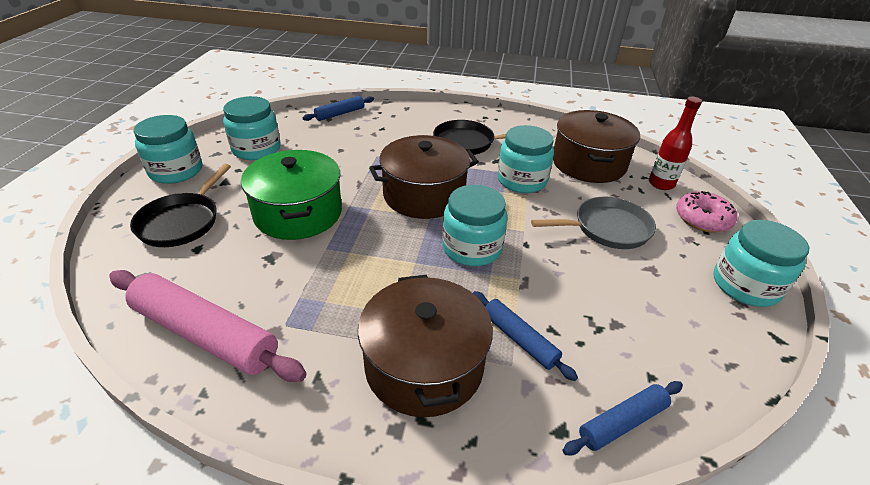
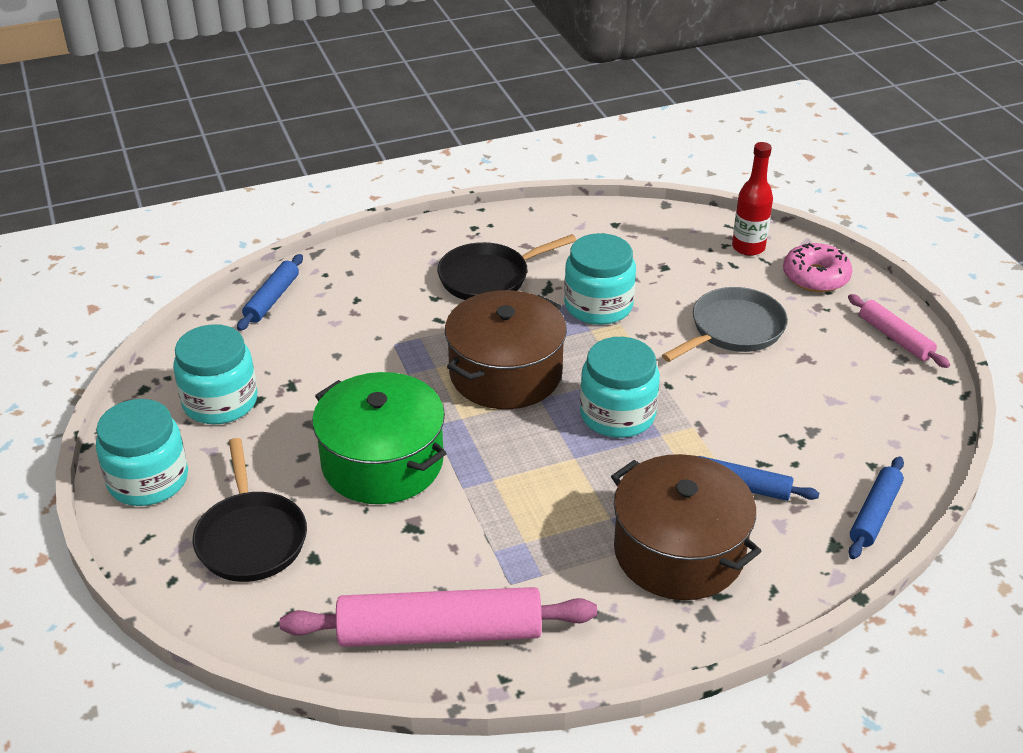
camera: 30 degrees left, 0 degrees up
(588, 163) = (653, 250): brown pot -> none
(745, 285) = (895, 338): turquoise jar -> pink rolling pin

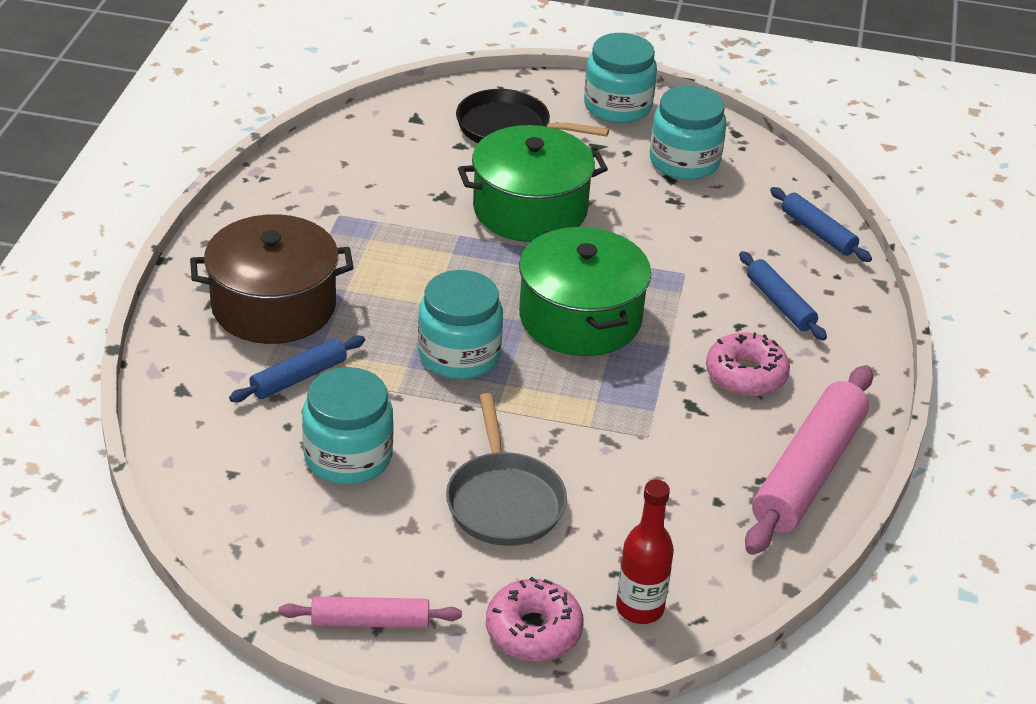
camera: 120 degrees right, 0 degrees up
(440, 632) = (332, 169): pink rolling pin -> pink rolling pin (808, 472)
(489, 277) = (746, 375): black pan -> pink donut
(505, 373) = (580, 318): brown pot -> green pot
(598, 306) = (631, 426): turquoise jar -> turquoise jar (348, 457)
(875, 514) = (181, 435): blue rolling pin -> blue rolling pin (780, 304)

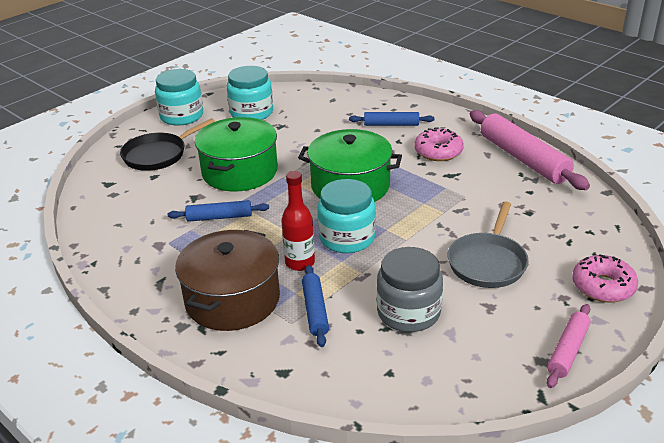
camera: 55 degrees left, 5 degrees down
(348, 457) = (408, 312): turquoise jar -> grey jar
(504, 501) = (488, 262): grey pan -> grey pan turned 90 degrees clockwise
(639, 608) = (600, 243): red bottle -> red bottle (300, 263)
(818, 232) = (346, 97): blue rolling pin -> blue rolling pin (219, 217)

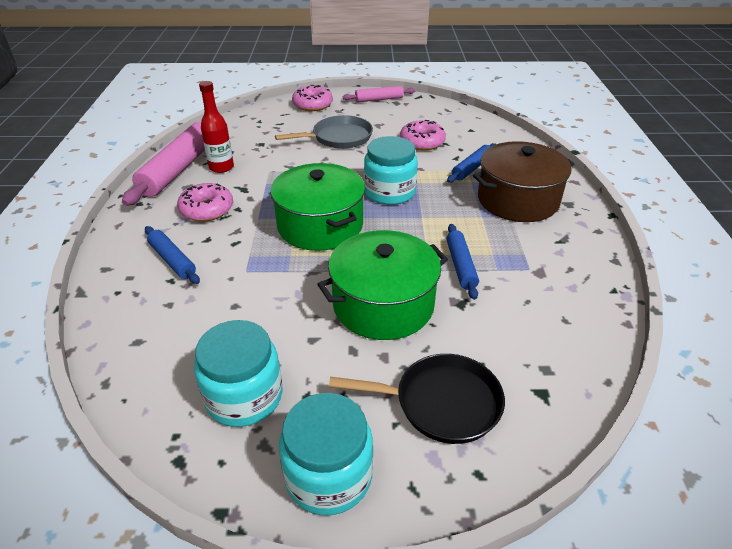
camera: 135 degrees left, 5 degrees up
(219, 217) = (460, 266): blue rolling pin -> blue rolling pin turned 45 degrees clockwise
(300, 263) = (444, 196): red bottle -> red bottle (221, 167)
(408, 312) = (422, 142): grey jar -> pink donut

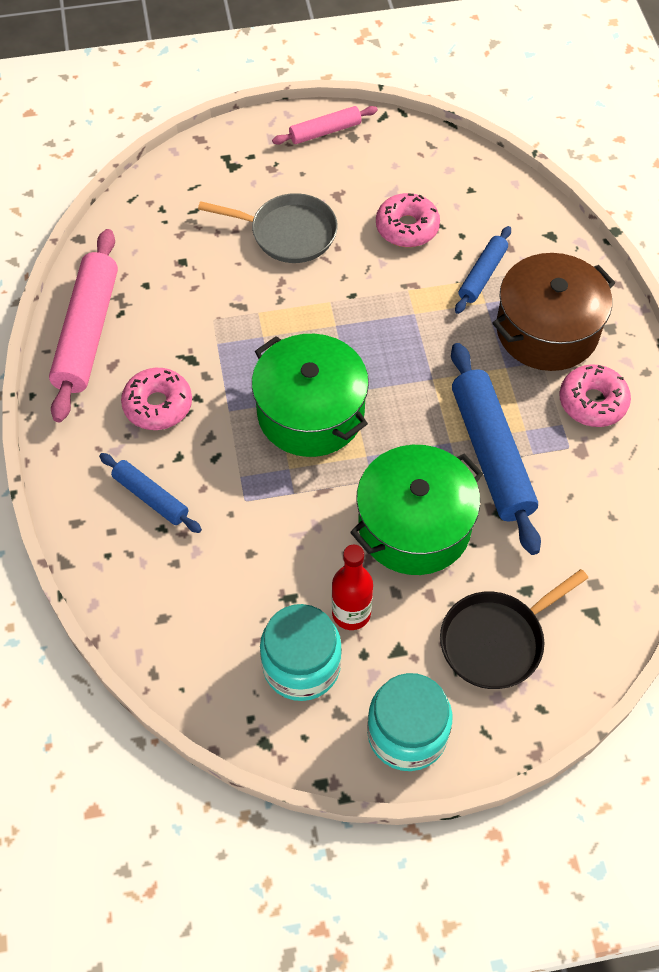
camera: 10 degrees left, 20 degrees up
(221, 167) = (145, 320): red bottle -> red bottle (351, 613)
(312, 105) = (229, 158): pink donut -> pink donut (592, 402)
(338, 138) = (288, 233): grey pan -> grey pan turned 45 degrees clockwise
(389, 192) = (383, 338): turquoise jar -> none
(441, 403) = (496, 640): black pan -> black pan turned 150 degrees clockwise
(460, 266) = (491, 454): blue rolling pin -> blue rolling pin, size x1.85

